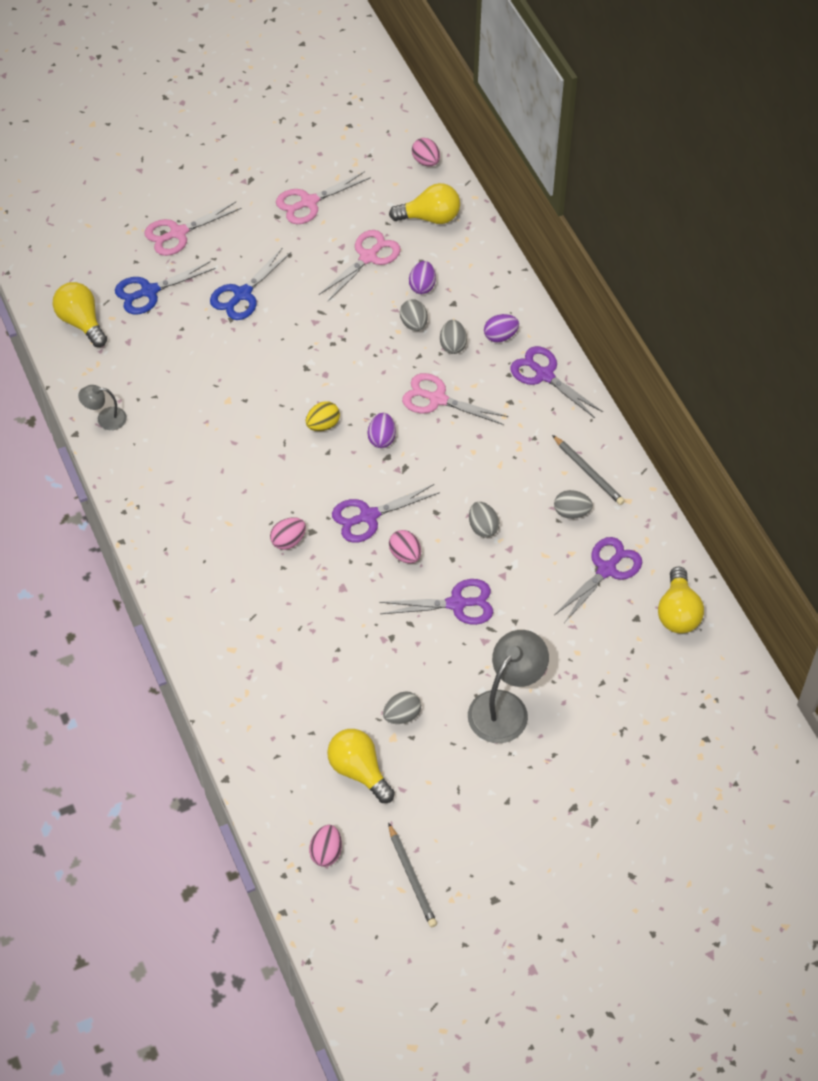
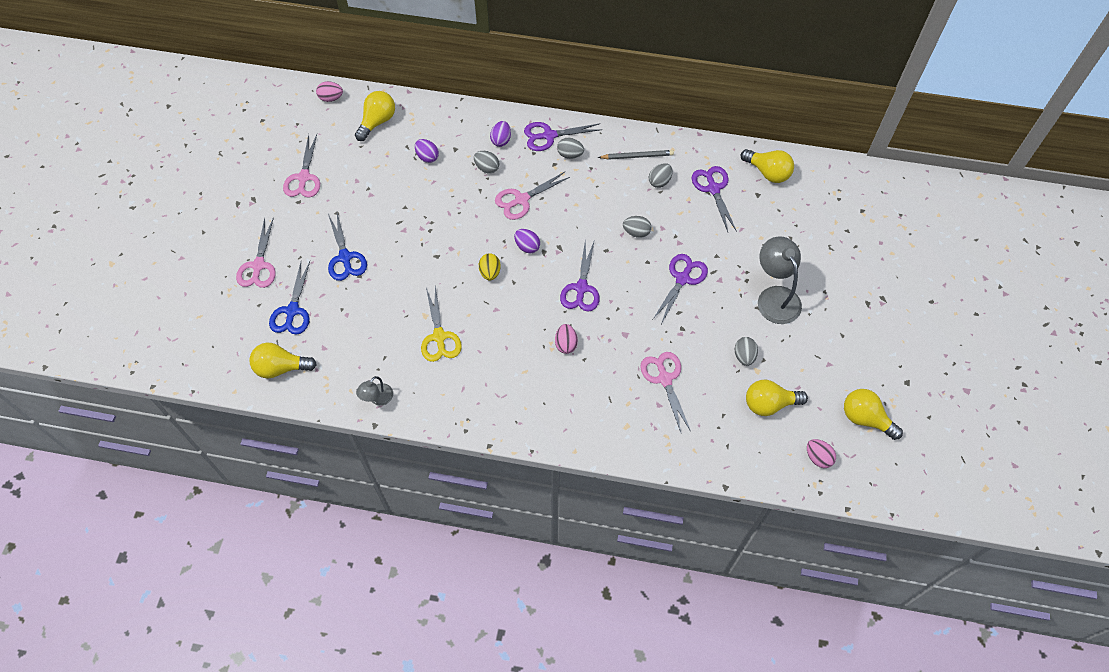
camera: 55 degrees left, 5 degrees up
(213, 427) = (439, 336): none -> yellow scissors
(368, 257) = (378, 172): pink scissors -> pink scissors (665, 379)
(405, 554) = (625, 285): pink egg -> none
(412, 877) = (865, 418): grey pencil -> yellow light bulb
(413, 324) = (453, 178): grey egg -> grey egg (570, 154)

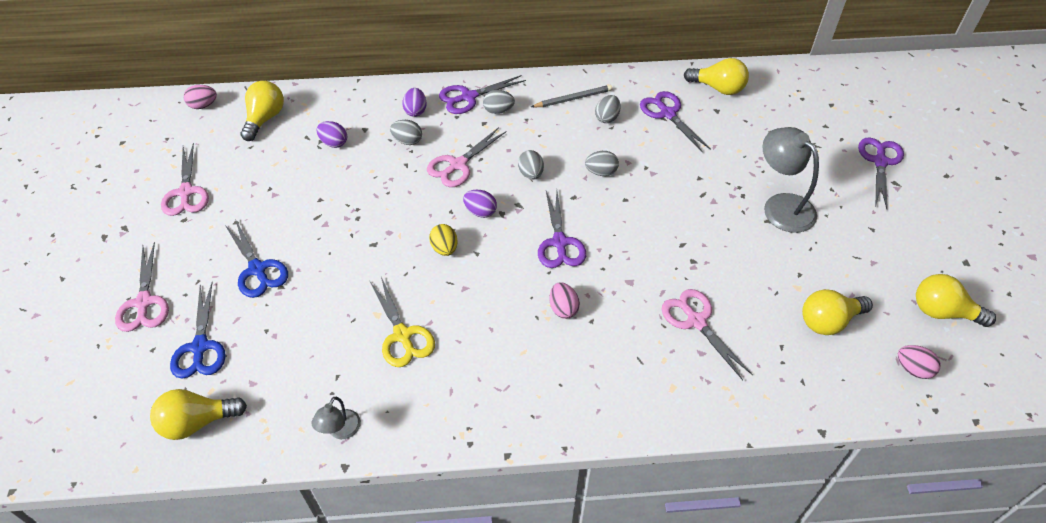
camera: 15 degrees left, 10 degrees down
(682, 279) = (672, 209): purple scissors -> purple scissors (880, 162)
(744, 356) = (776, 275): grey egg -> grey egg (531, 174)

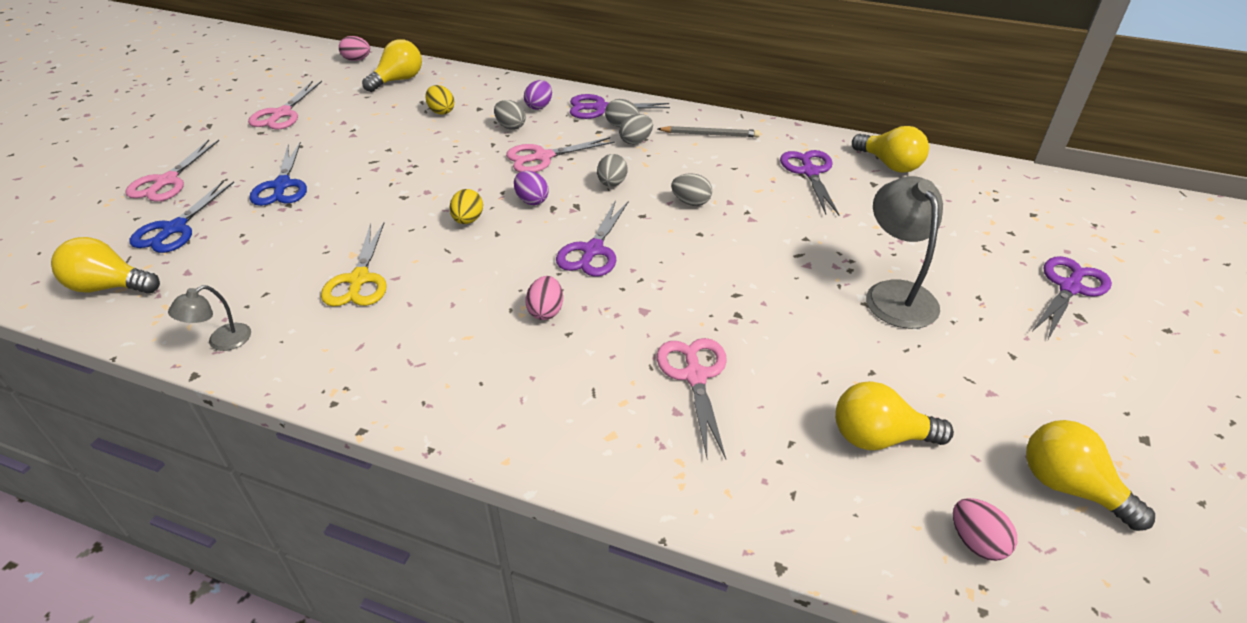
camera: 25 degrees right, 10 degrees down
(334, 143) = (441, 111): purple egg -> yellow egg
(607, 118) = (735, 159): grey egg -> grey egg (636, 141)

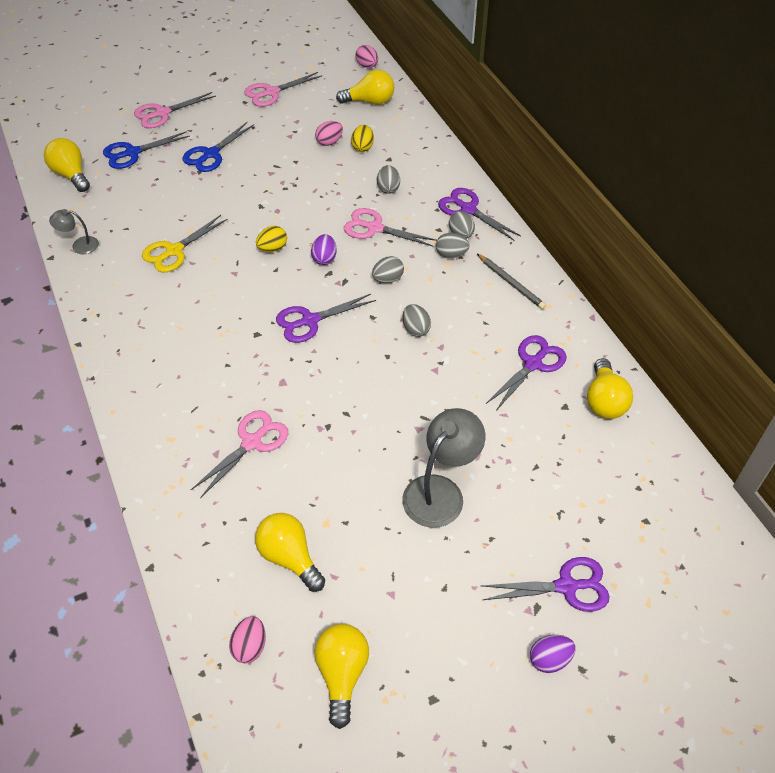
camera: 45 degrees right, 10 degrees up
(539, 106) = (429, 181): purple egg -> purple egg (549, 659)
(546, 311) = (234, 342): pink egg -> pink egg (329, 142)

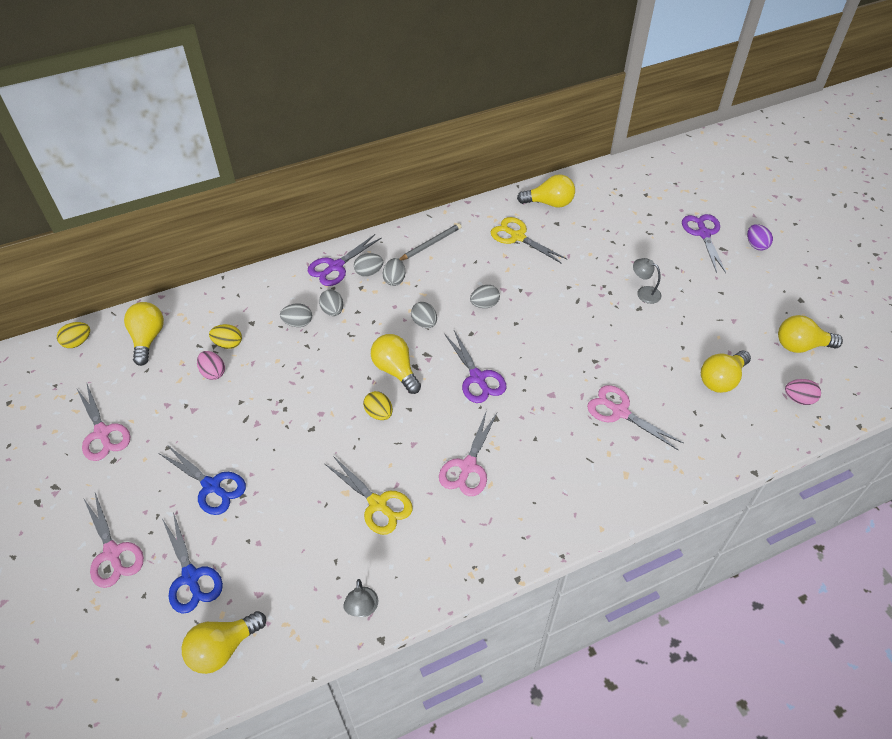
camera: 90 degrees left, 0 degrees up
(324, 258) = (395, 370): purple egg -> yellow light bulb
(367, 66) = (78, 342): pink egg -> yellow egg
(375, 228) = (355, 332): pink scissors -> pink scissors (468, 466)
(404, 211) = (332, 311): none -> grey egg
(440, 491) = (644, 292): grey lamp -> grey lamp, size x0.53
(533, 364) = (518, 237): purple scissors -> yellow scissors

